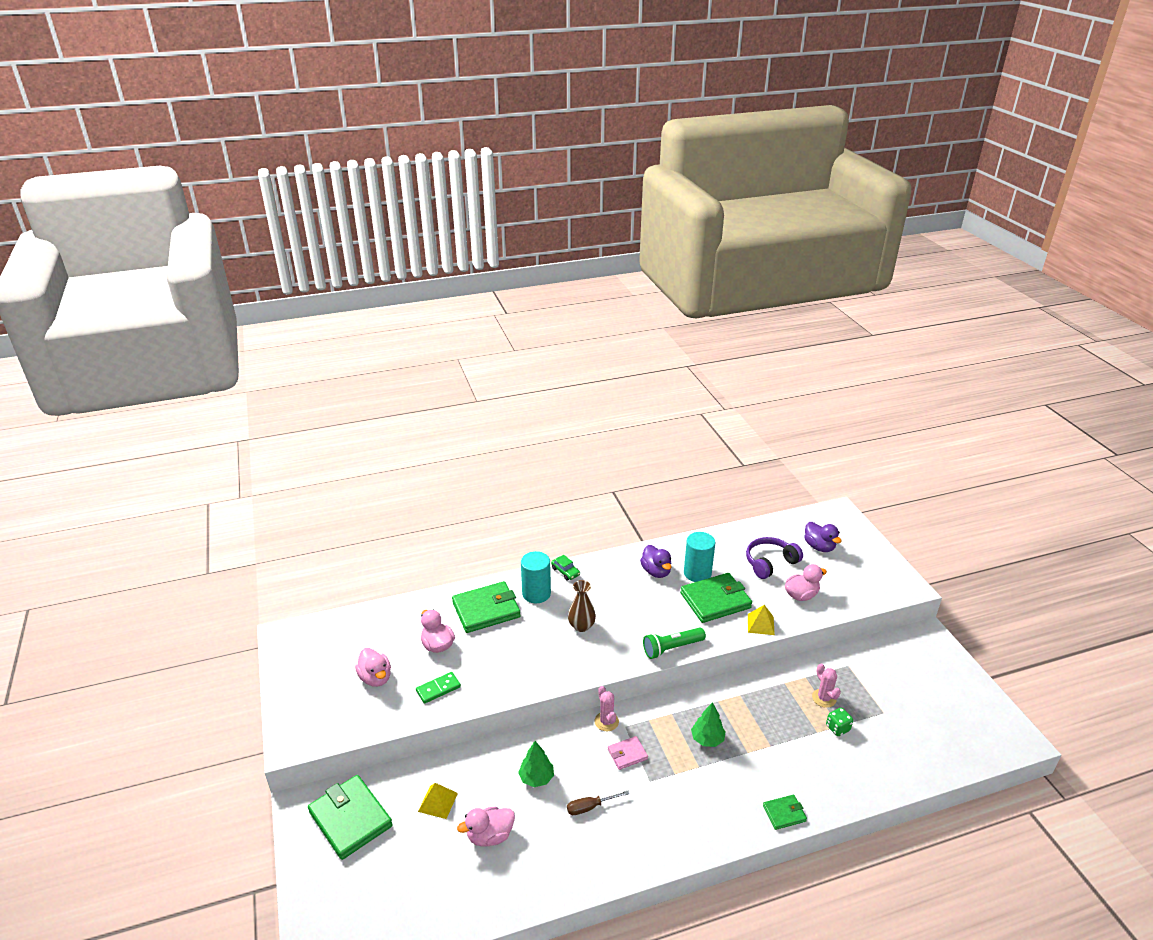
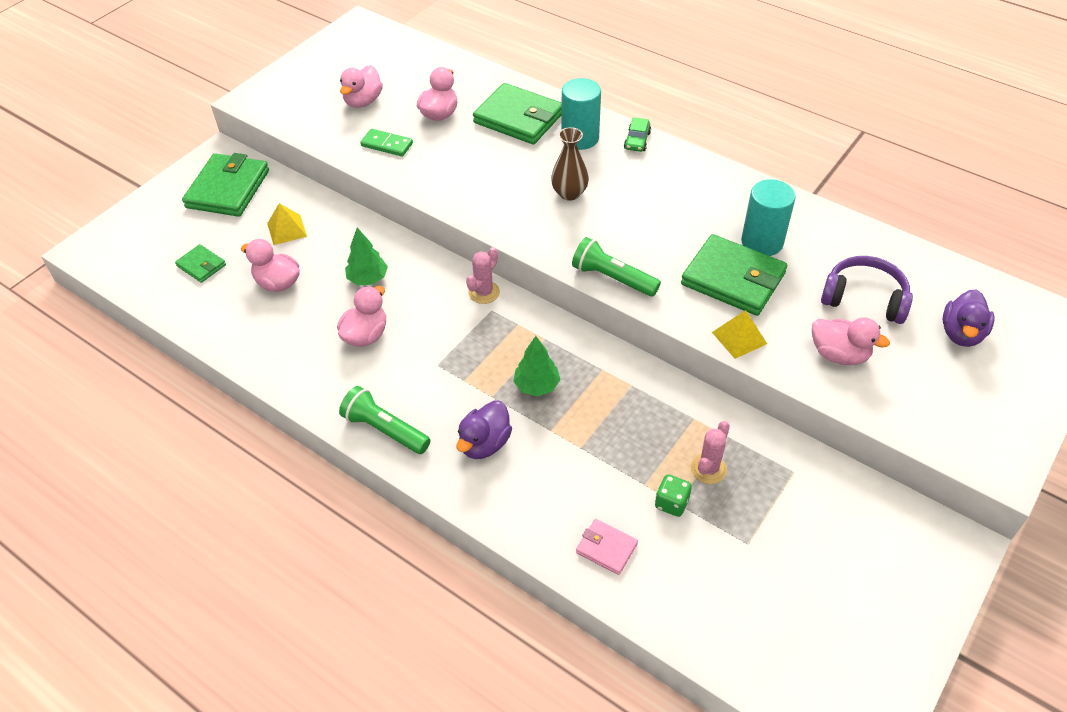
camera: 55 degrees right, 15 degrees up
(590, 807) = (366, 335): brown screwdriver -> pink duck
(627, 754) = (456, 330): pink wallet -> pink wallet (606, 548)
(656, 571) = (722, 207): purple duck -> purple duck (484, 443)
(685, 840) = (385, 430): none -> green flashlight
(784, 813) = (491, 502): green wallet -> green wallet (201, 265)

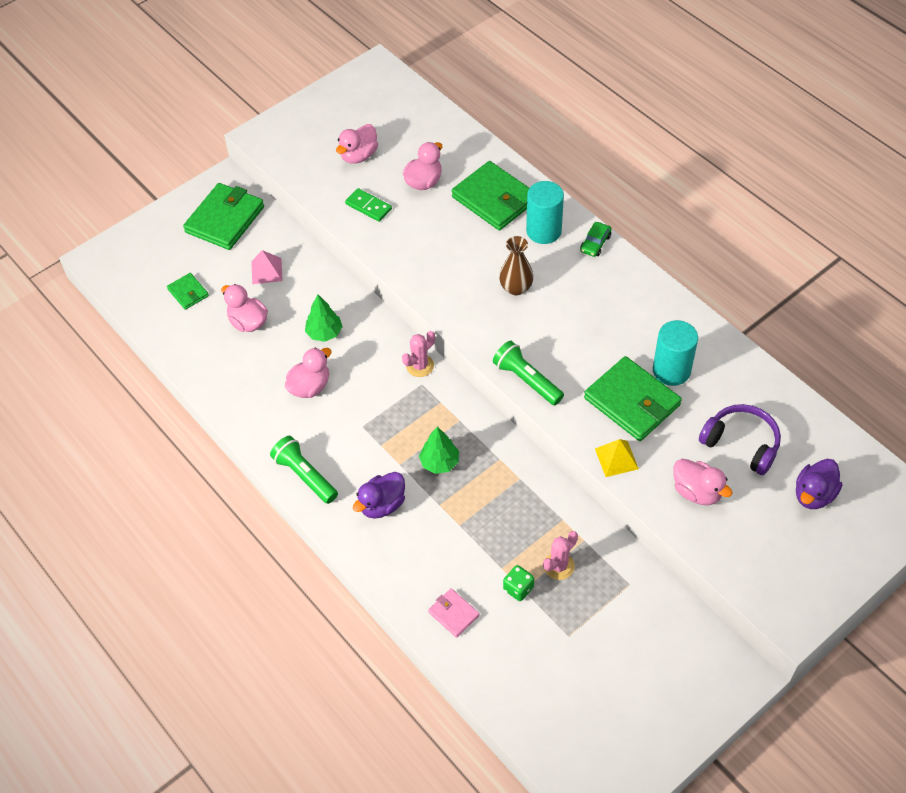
camera: 15 degrees right, 5 degrees up
(287, 230) = (266, 271): yellow pyramid -> pink pyramid

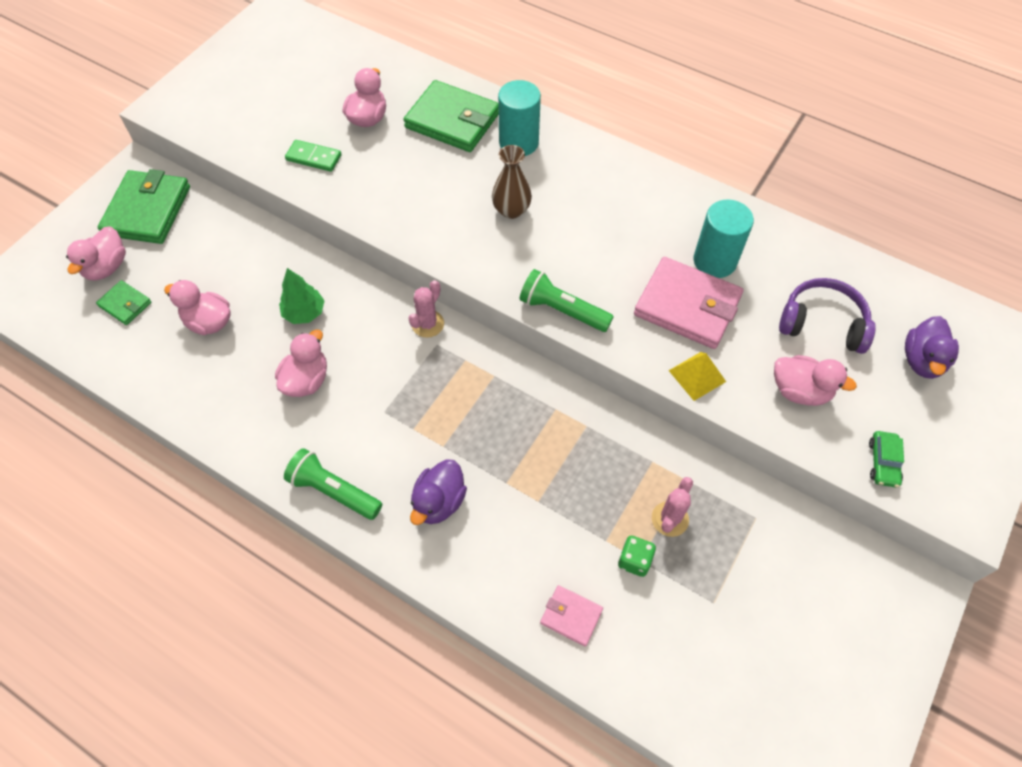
camera: 20 degrees left, 5 degrees up
(266, 271) = (214, 257): pink pyramid -> none
(359, 156) = (285, 105): pink duck -> pink duck (107, 267)
(439, 462) = (489, 431): green tree -> none
(595, 243) = (579, 144): green car -> green car (883, 462)
(632, 401) = (687, 306): green wallet -> pink wallet

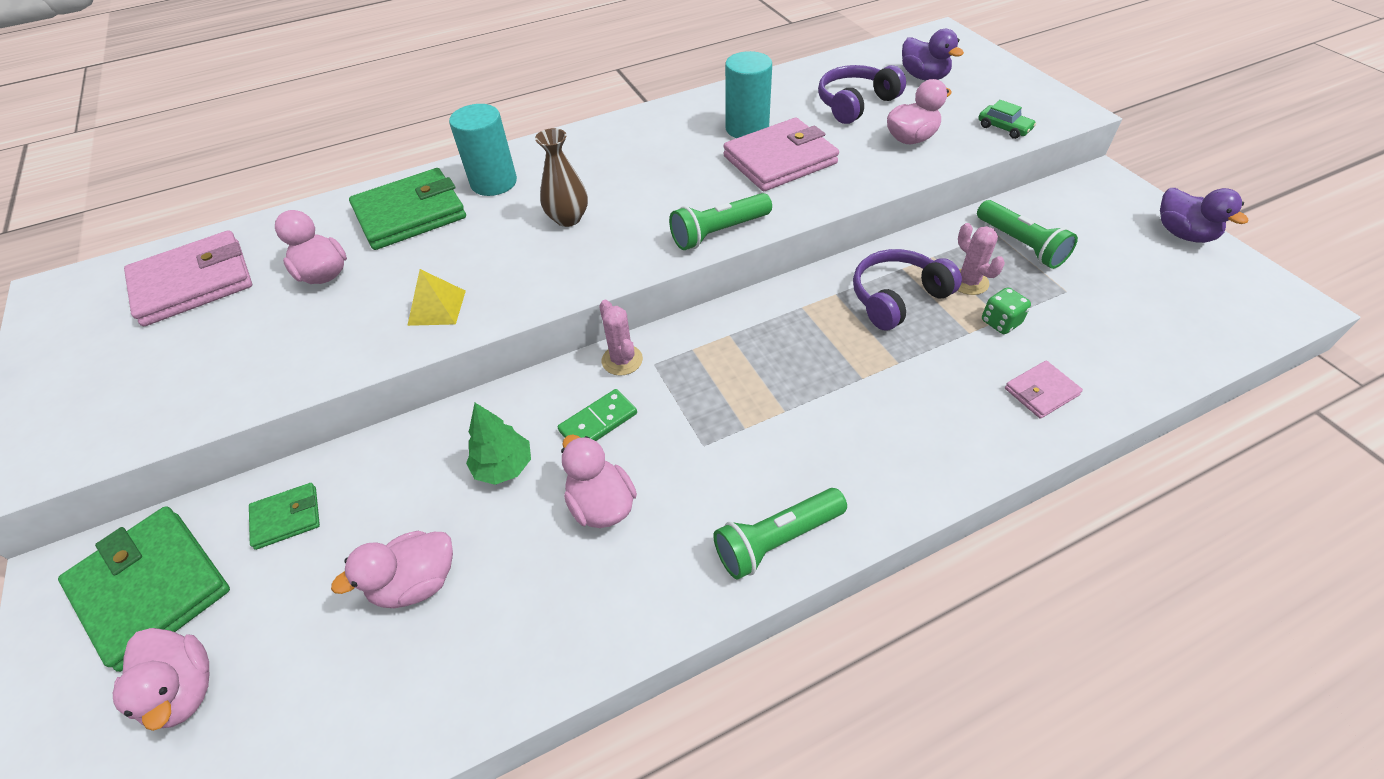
camera: 55 degrees left, 10 degrees down
(125, 304) = (278, 688): green wallet -> green wallet (286, 517)
(314, 157) = (317, 341): green domino -> green domino (598, 422)
(320, 65) = (194, 283): none -> pink wallet
(439, 502) = (852, 443): purple duck -> purple duck (1183, 234)
(612, 472) = (897, 298): none -> purple headphones
(697, 376) = (856, 183): yellow pyramid -> yellow pyramid (437, 307)
(753, 545) = (1020, 245): none -> green flashlight

